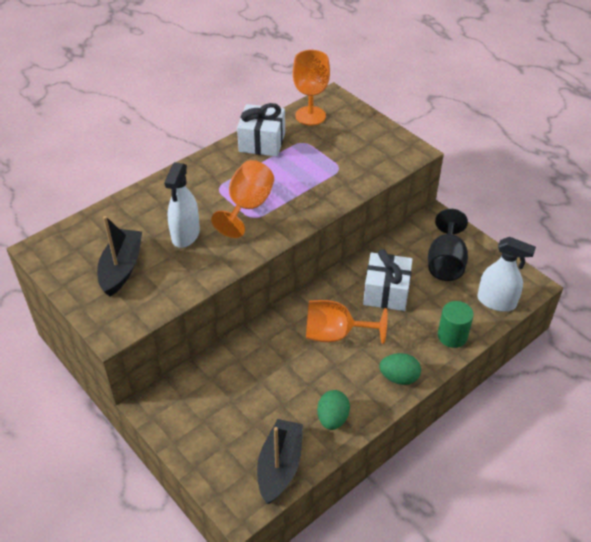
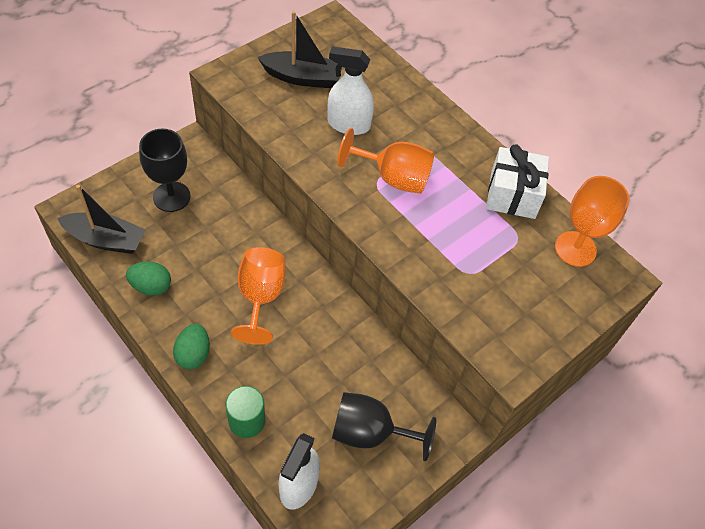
camera: 85 degrees right, 10 degrees up
(223, 414) = (171, 197): none -> black goblet
(386, 292) = (320, 356): white gift -> none

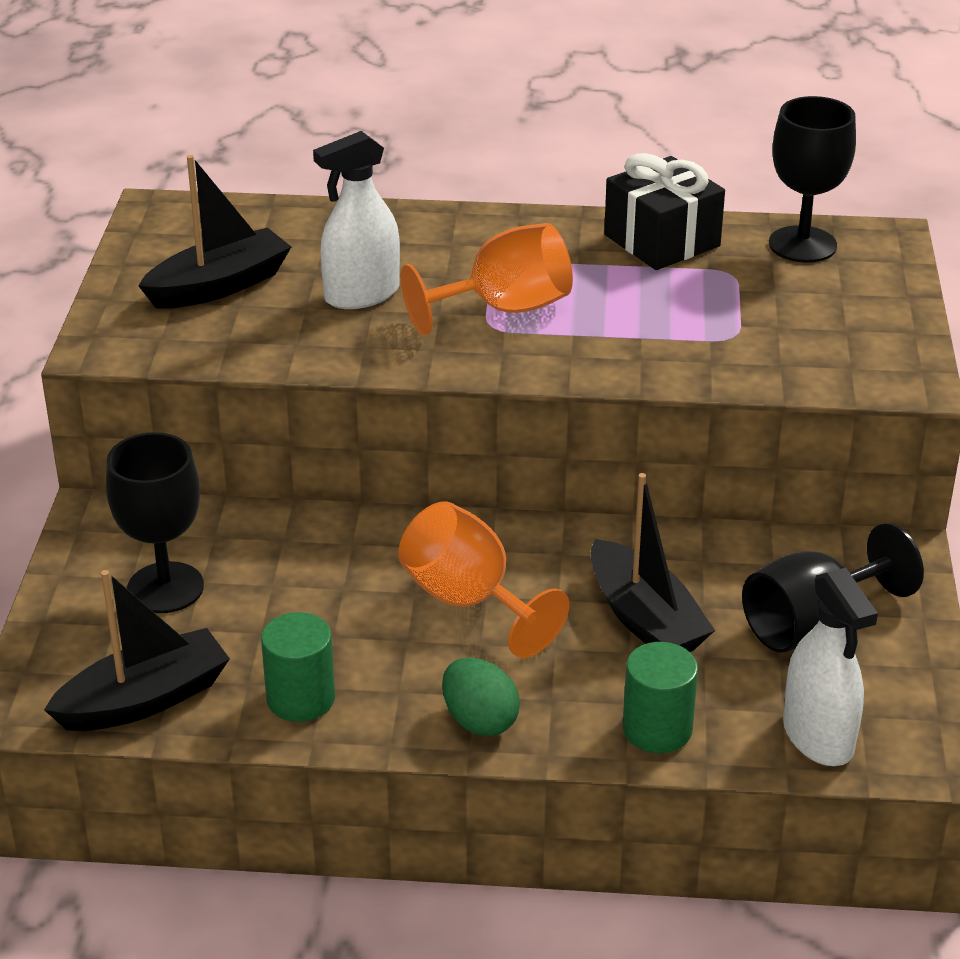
camera: 40 degrees left, 20 degrees down
(151, 286) = (301, 699): green egg -> green cylinder
(311, 366) = (645, 619): none -> black boat
(512, 195) = (662, 240): white gift -> black gift
(575, 249) = (802, 245): orange goblet -> black goblet

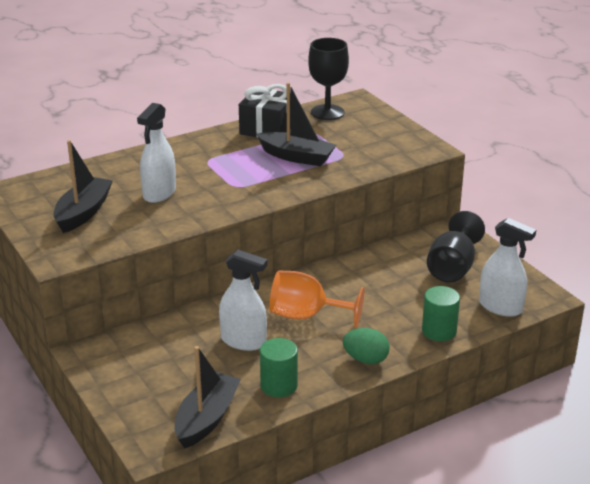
camera: 35 degrees left, 5 degrees down
(165, 588) = (159, 369): black goblet -> none
(329, 600) = (243, 341): none -> white spray bottle
(504, 309) = (233, 177): orange goblet -> none
(645, 619) = (386, 292): black boat -> black boat (296, 157)

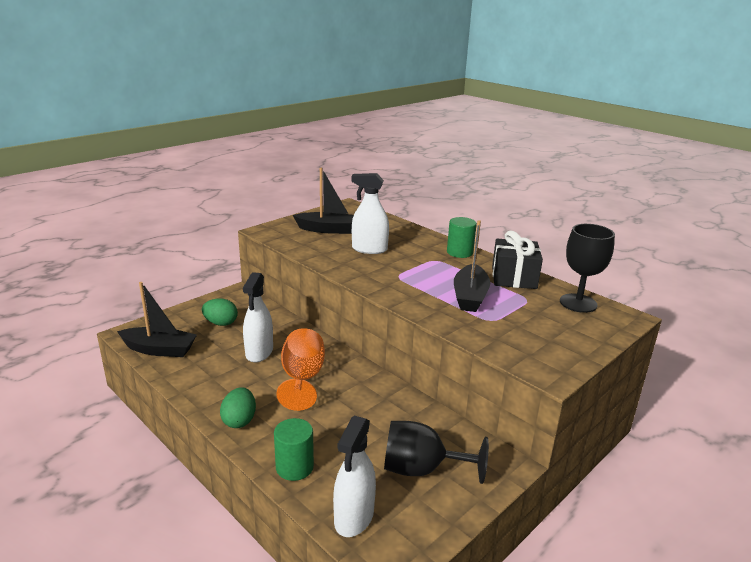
camera: 75 degrees right, 5 degrees down
(163, 368) = (221, 323): none -> green egg
(279, 386) = (199, 377): green cylinder -> green cylinder (459, 252)

